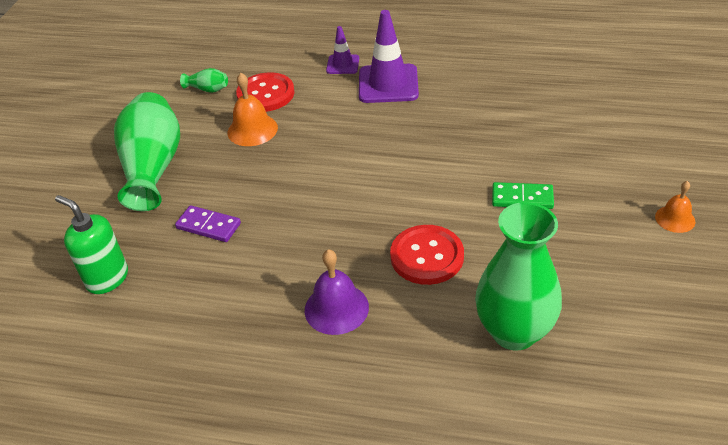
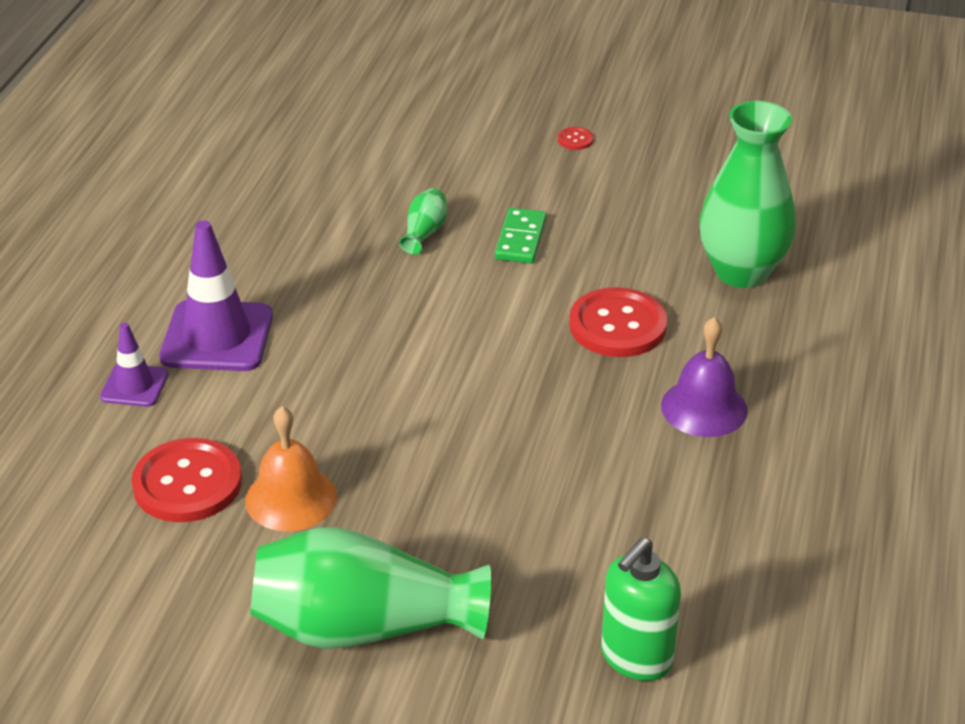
camera: 90 degrees left, 5 degrees down
(208, 89) = (137, 566): green vase -> green vase (424, 232)
(208, 226) = (530, 542): purple domino -> none
(675, 219) = (575, 140): orange bell -> red button

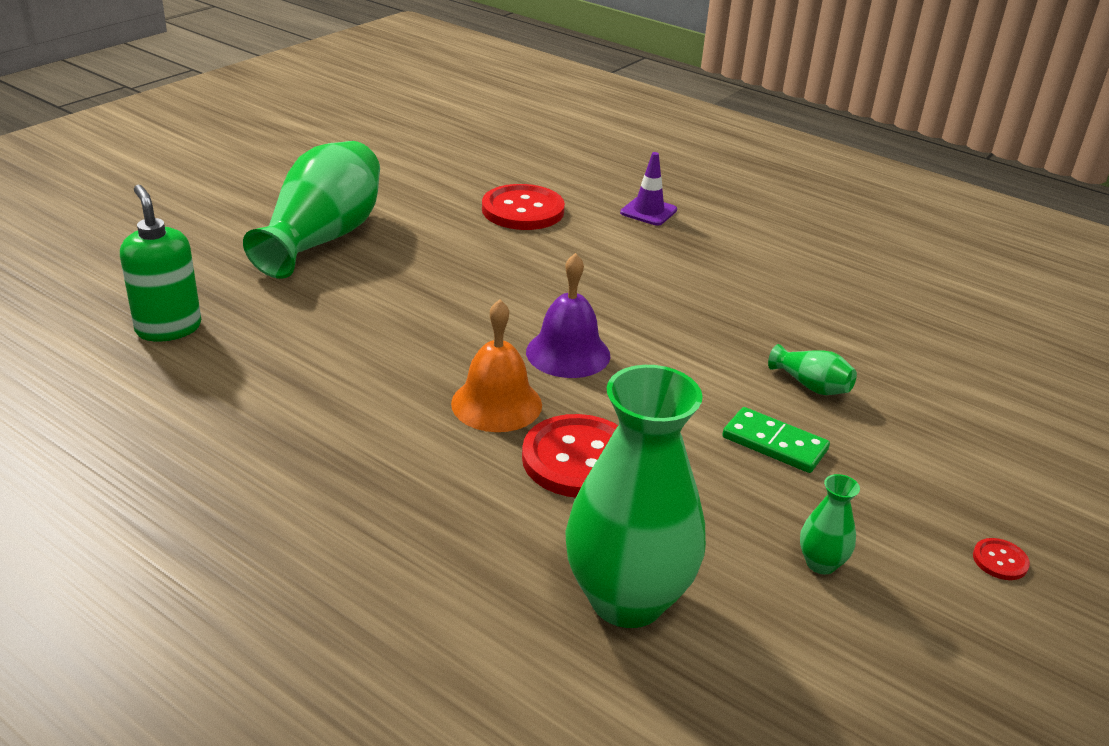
camera: 110 degrees right, 5 degrees down
(217, 337) = (691, 251): purple traffic cone -> none
(291, 498) = (473, 241): orange bell -> orange bell (496, 404)
(638, 203) = (821, 563): none -> green vase
(704, 407) = (407, 469): purple bell -> purple bell (568, 353)

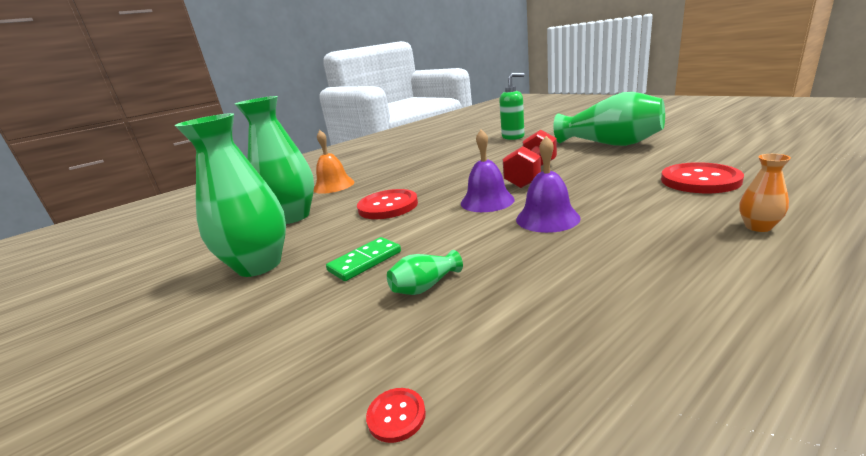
camera: 110 degrees right, 10 degrees down
(458, 313) = (531, 175): none -> red dumbbell
(496, 404) = (442, 188): orange bell -> orange bell (333, 185)
(631, 308) = (547, 218): none -> purple bell
(648, 211) = (758, 227): purple traffic cone -> orange vase
(821, 563) = (259, 265): green vase -> green vase, size x2.38
(1000, 560) = (179, 341): red button -> red button (396, 416)

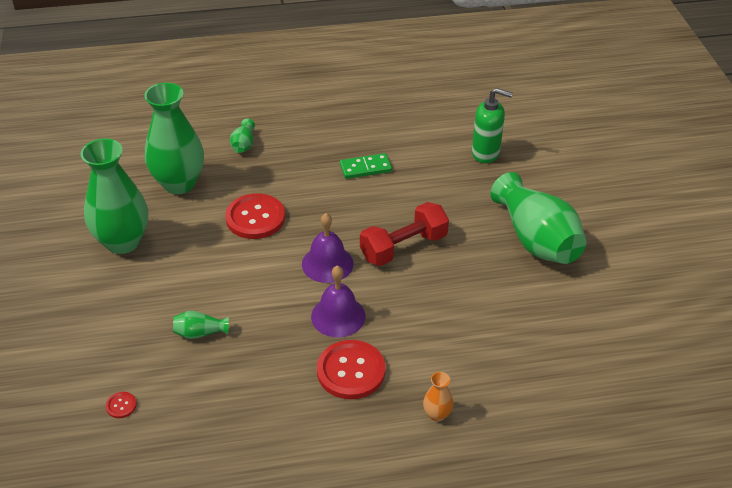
camera: 25 degrees right, 20 degrees up
(333, 185) = (243, 144): orange bell -> green vase
(365, 261) = (186, 283): green domino -> green domino (365, 168)
(700, 180) = (497, 347): red button -> red button (351, 371)

